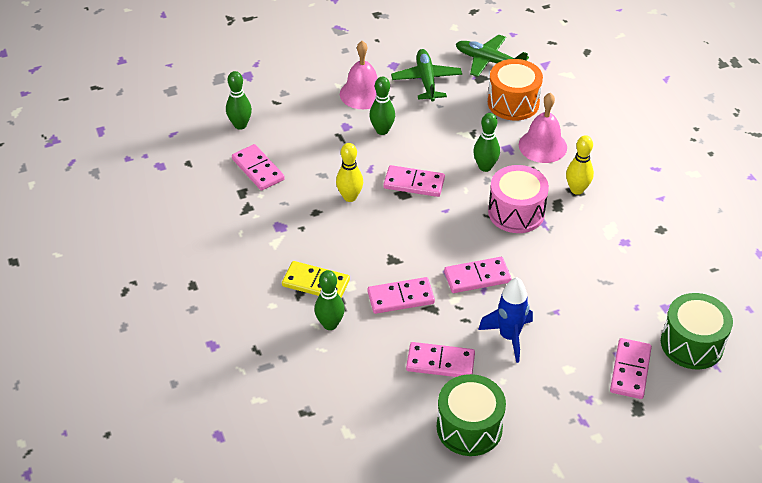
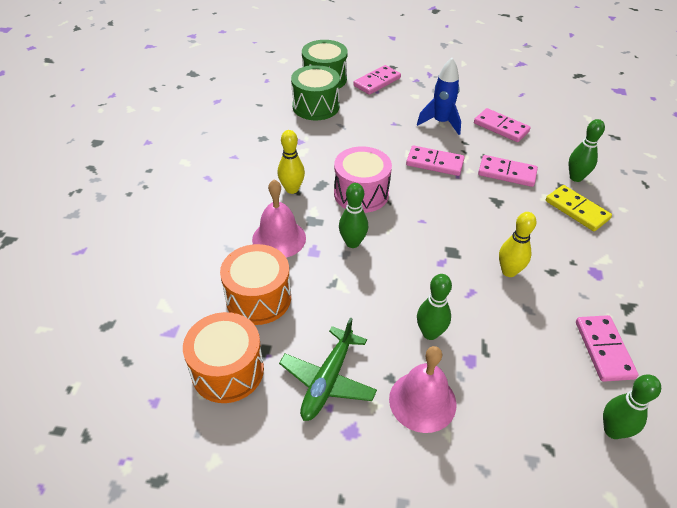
camera: 150 degrees left, 0 degrees up
(414, 183) = (434, 257): pink domino -> none
(469, 427) = (503, 93): green drum -> green drum (316, 106)
(489, 61) = (227, 370): green plane -> orange drum

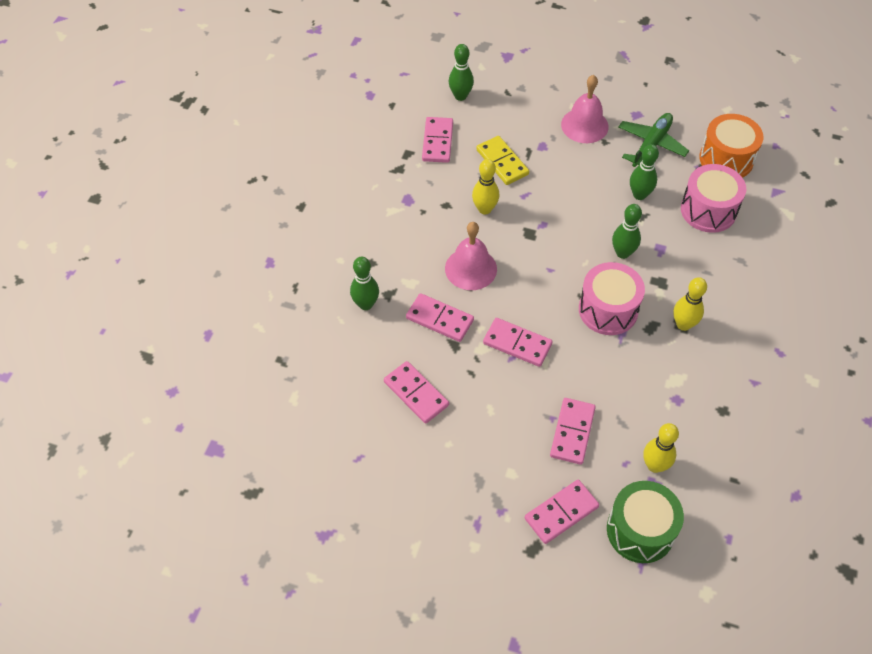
camera: 170 degrees left, 10 degrees up
(258, 298) = (708, 210): orange drum -> pink drum
(279, 238) = (694, 265): pink bell -> pink bell (471, 268)
(316, 106) = (654, 465): green drum -> yellow bowling pin
(377, 117) = (572, 432): none -> pink domino
(430, 333) = (568, 167): green bowling pin -> green bowling pin (639, 195)
(440, 123) = (491, 412): blue rocket -> none
(576, 210) = (388, 264): yellow domino -> yellow domino (502, 162)

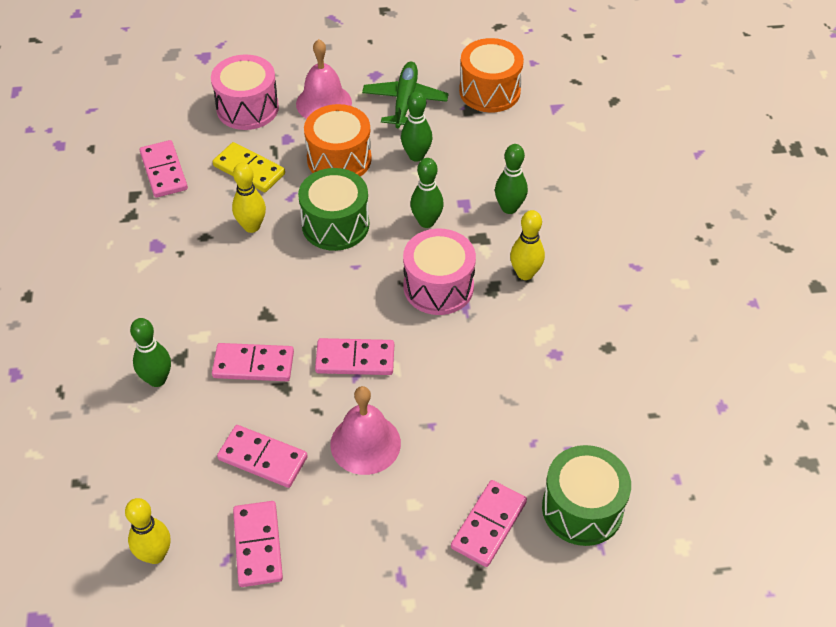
camera: 25 degrees left, 5 degrees down
(460, 96) = (169, 114): green bowling pin -> green bowling pin (509, 208)
(471, 268) = (265, 296): pink bell -> pink bell (365, 443)
(549, 230) = (335, 225): none -> green drum
(572, 432) = (460, 432): pink domino -> pink domino (258, 545)
(576, 177) = (339, 159): none -> orange drum
(654, 465) = (565, 433): yellow bowling pin -> yellow bowling pin (155, 555)
(708, 210) = (495, 148): pink drum -> pink drum (247, 108)

